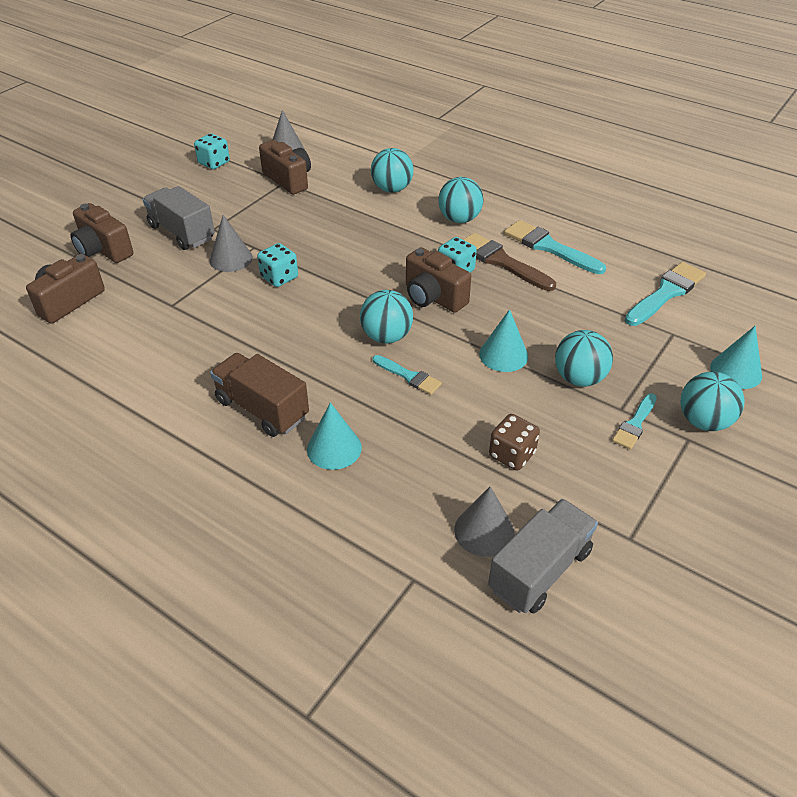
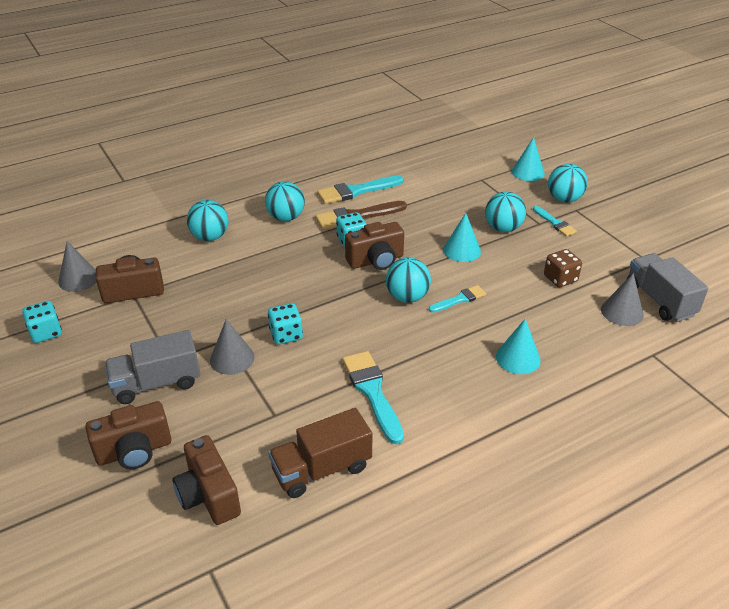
camera: 65 degrees left, 5 degrees down
(262, 409) = (455, 386): brown truck -> brown truck (321, 469)
(666, 293) = (441, 166): turquoise brush -> turquoise brush (372, 392)

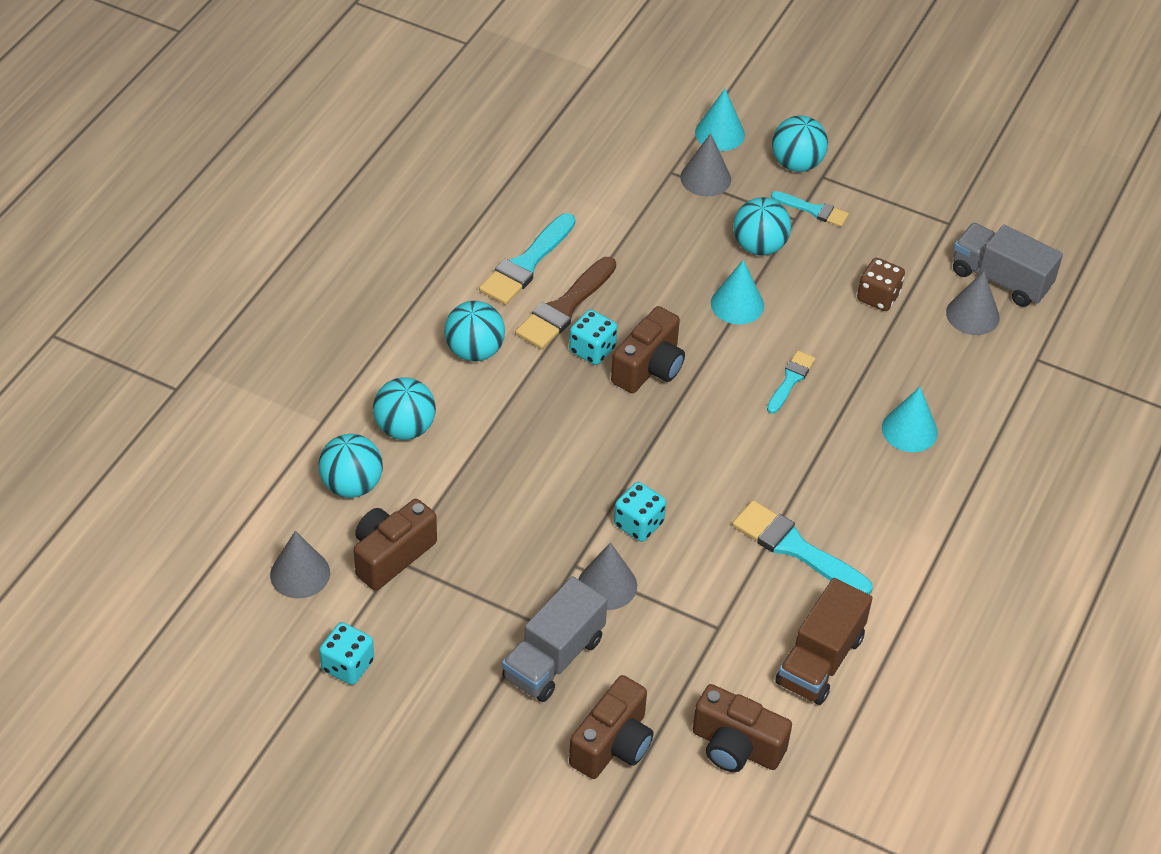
camera: 35 degrees left, 10 degrees up
(407, 297) = (730, 405): turquoise ball -> turquoise ball (352, 485)
(499, 188) = (705, 178): none -> grey cone

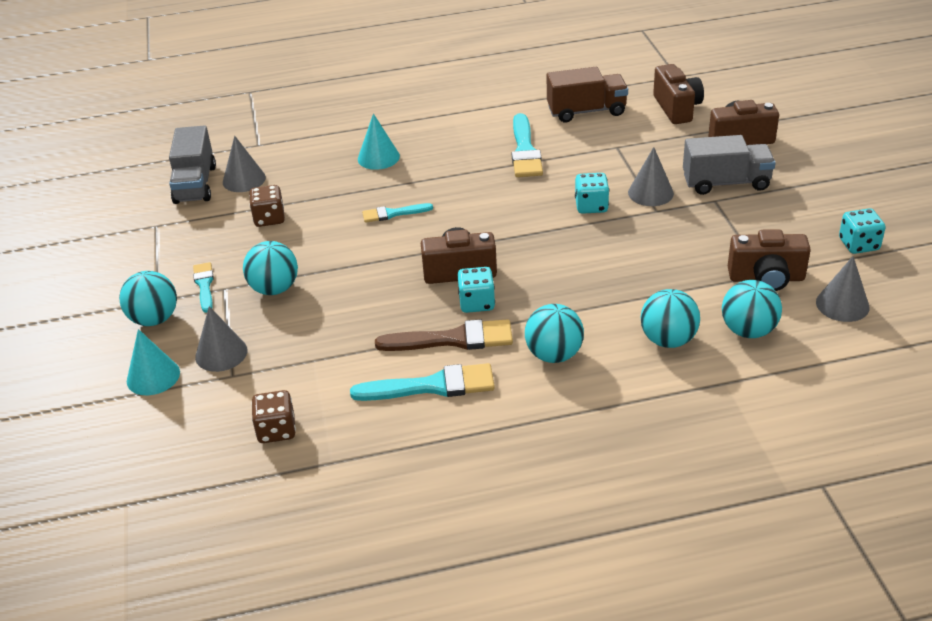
camera: 125 degrees left, 10 degrees down
(580, 164) = (276, 430): none -> brown dice
(737, 304) = (348, 268): turquoise cone -> none

